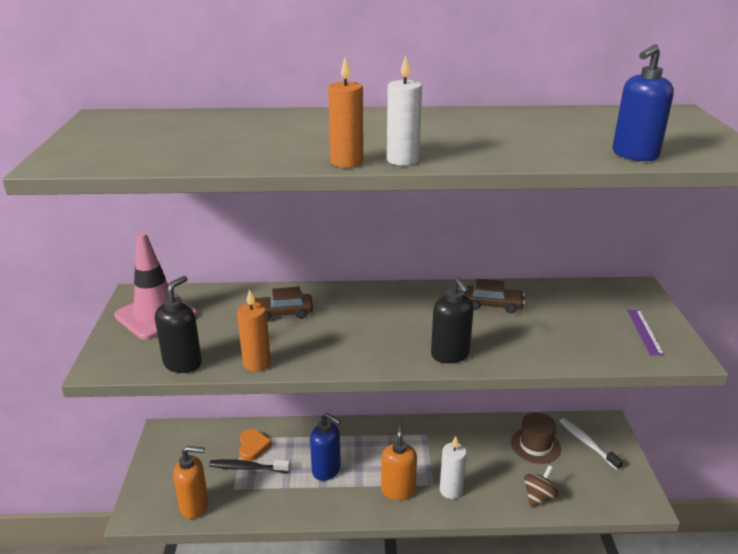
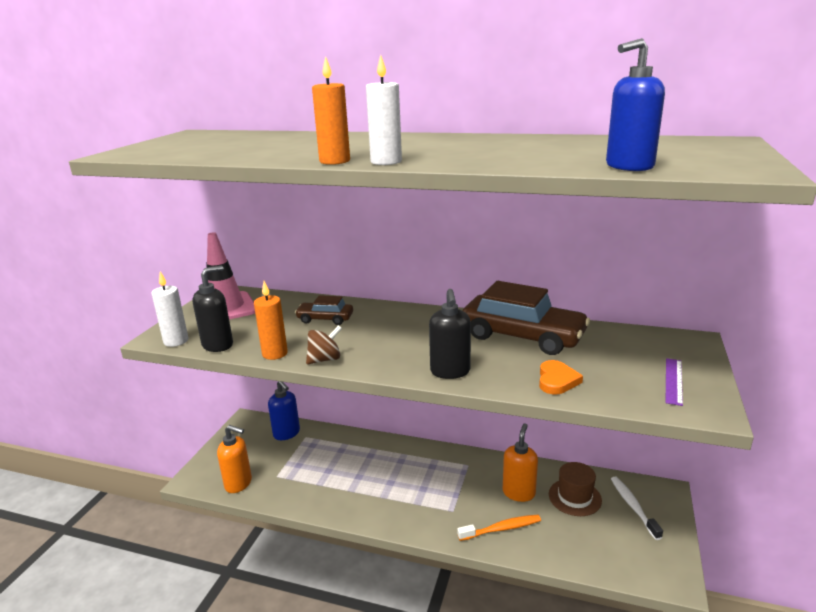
camera: 20 degrees right, 5 degrees down
(247, 468) = (296, 462): black toothbrush -> none
(253, 446) = (310, 445): orange heart -> orange heart (557, 380)
(326, 470) = (361, 477): blue soap dispenser -> blue soap dispenser (287, 433)
(398, 490) = (417, 509): orange soap dispenser -> orange soap dispenser (519, 492)
(451, 490) = (467, 520): white candle -> white candle (176, 341)
(485, 491) = (502, 529): none -> orange toothbrush
(492, 305) = (522, 336): brown car -> brown car, size x1.98
(539, 497) = (555, 546): brown spinning top -> brown spinning top (325, 359)

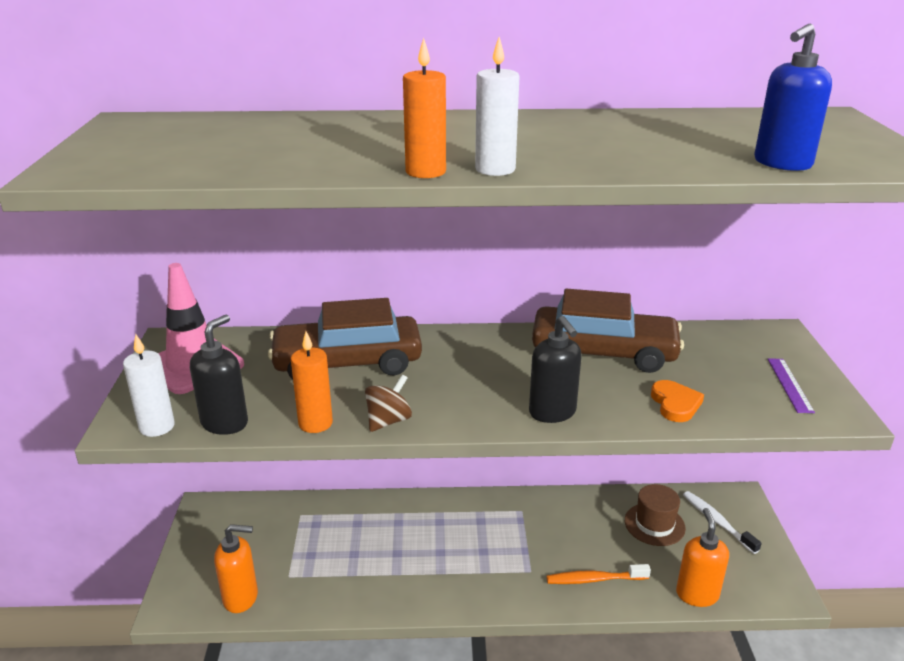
camera: 20 degrees left, 5 degrees up
(287, 433) = (272, 515): blue soap dispenser -> none
(325, 319) = (347, 362): brown car -> brown car, size x1.98
(502, 529) = (594, 579): orange toothbrush -> orange toothbrush turned 150 degrees counterclockwise
(519, 492) = (593, 532): orange soap dispenser -> orange soap dispenser (697, 594)

